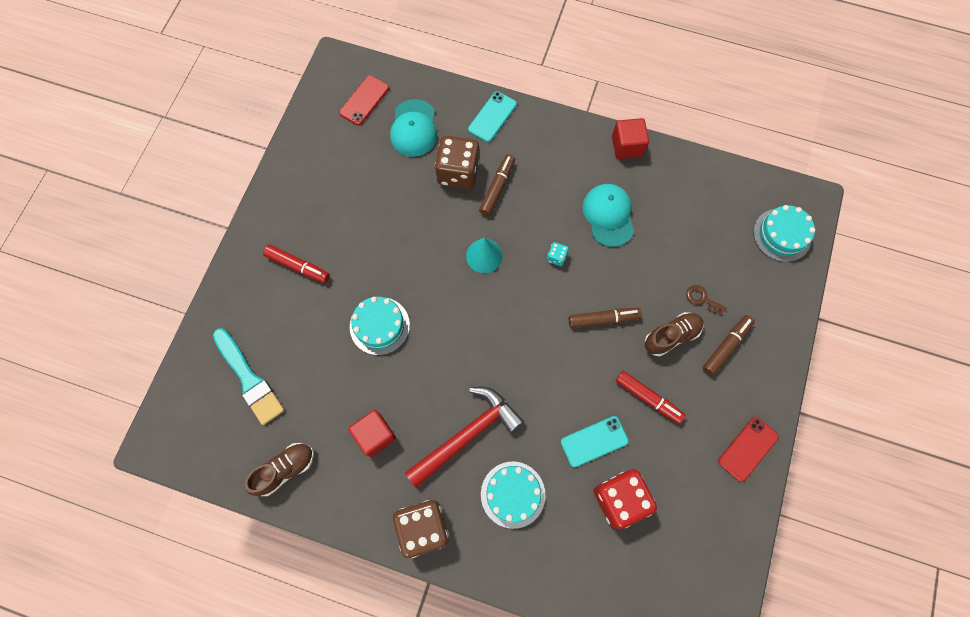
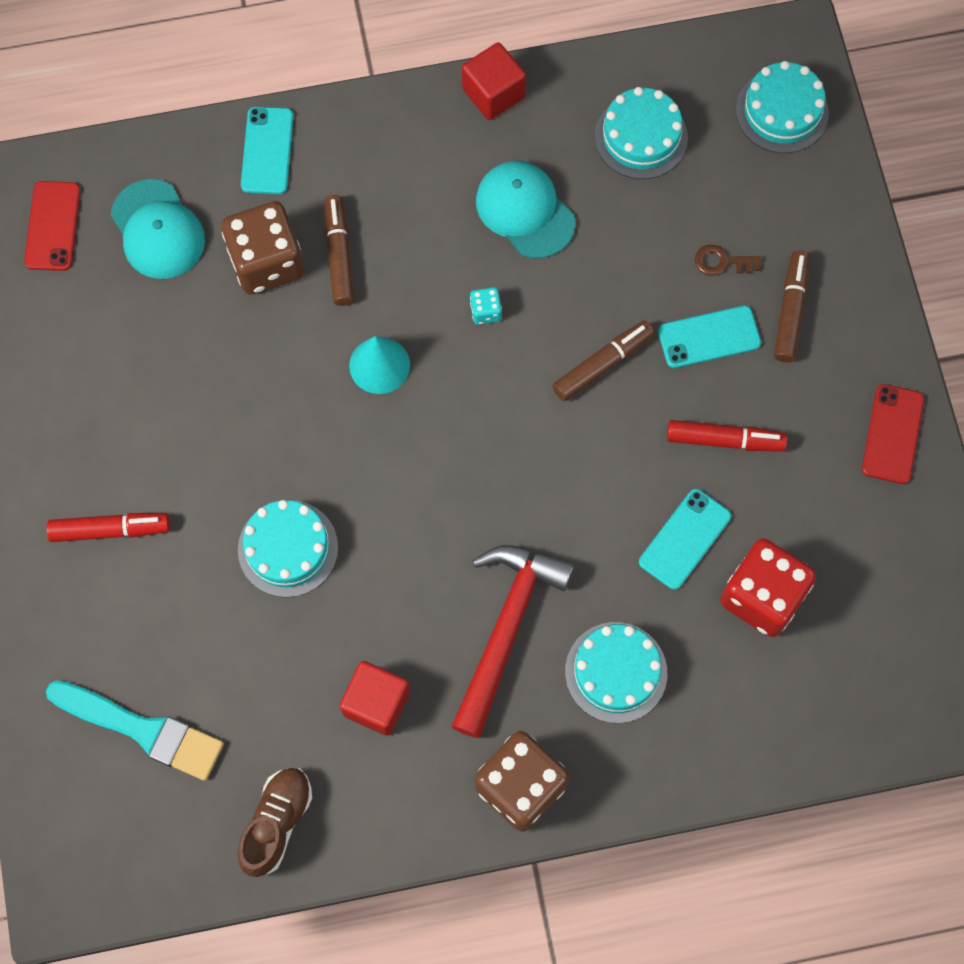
camera: 30 degrees left, 0 degrees up
(671, 336) = (709, 337): brown shoe -> turquoise phone
(694, 209) = (641, 137): none -> turquoise cake

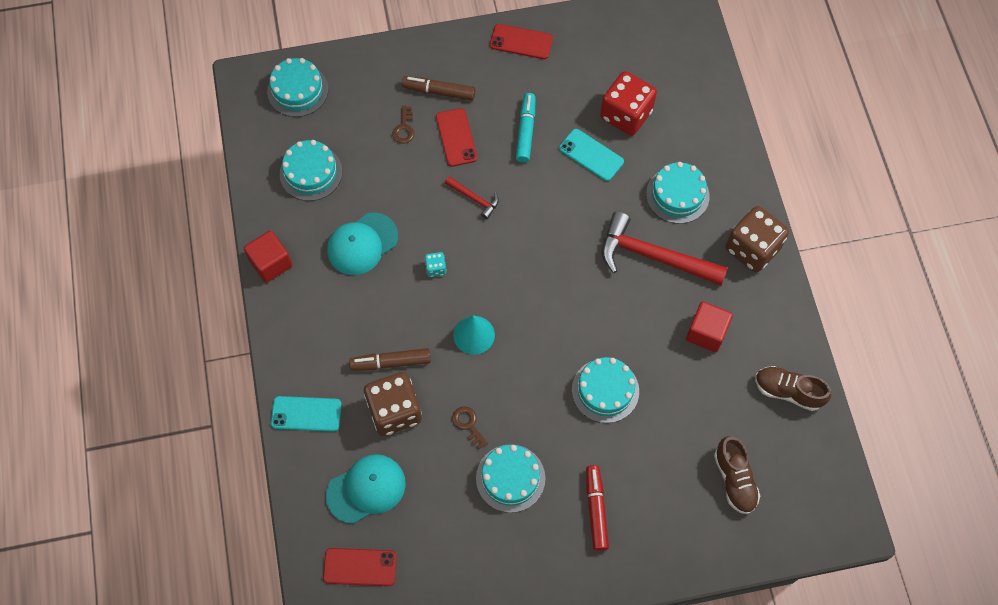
camera: 90 degrees left, 5 degrees down
(142, 730) = (734, 480): turquoise brush -> brown shoe
(162, 415) = (510, 478): none -> turquoise cake
(243, 359) = (468, 424): none -> brown key
(602, 364) = (474, 199): brown marker -> red hammer
(709, 337) = (456, 137): turquoise phone -> red phone
(724, 440) = (526, 131): red marker -> turquoise marker

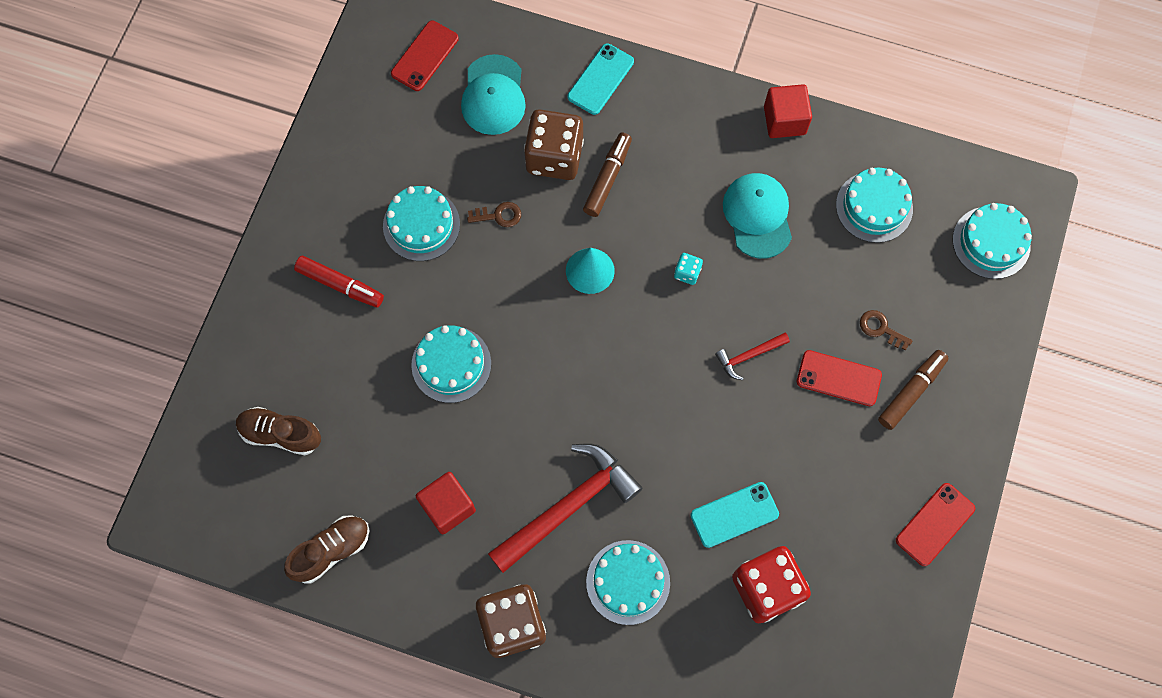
camera: 120 degrees right, 5 degrees up
(526, 131) = (806, 459): turquoise marker -> none

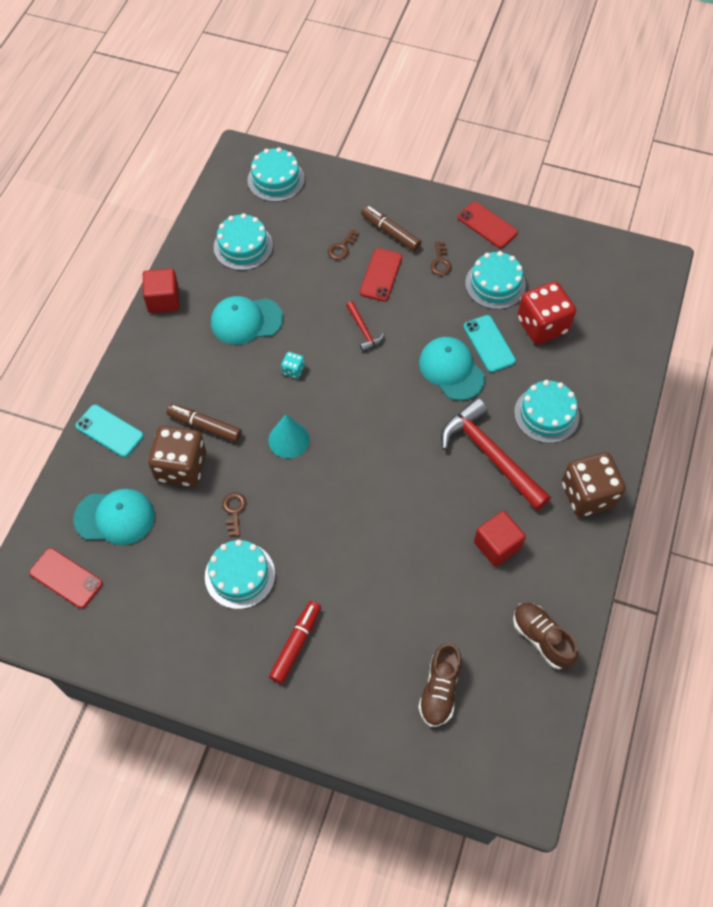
camera: 90 degrees left, 10 degrees down
(451, 364) = (372, 546): turquoise cake -> turquoise cake (495, 284)
(692, 464) = (451, 370): none -> turquoise cap
(865, 457) = (440, 262): none -> brown key

